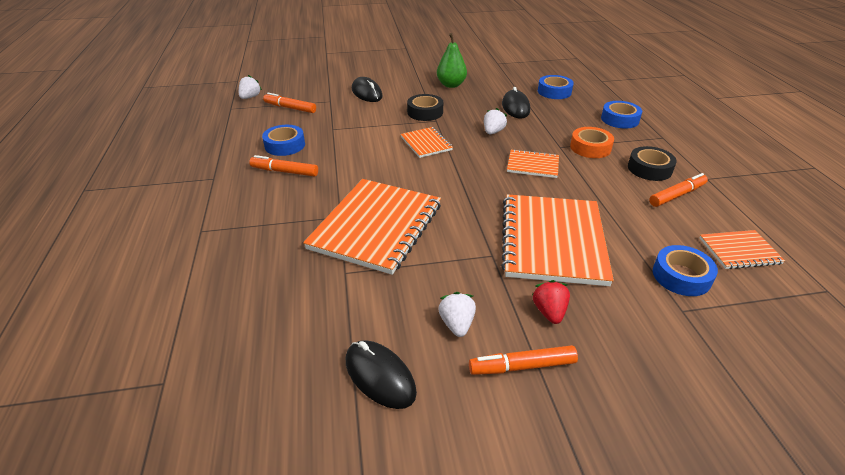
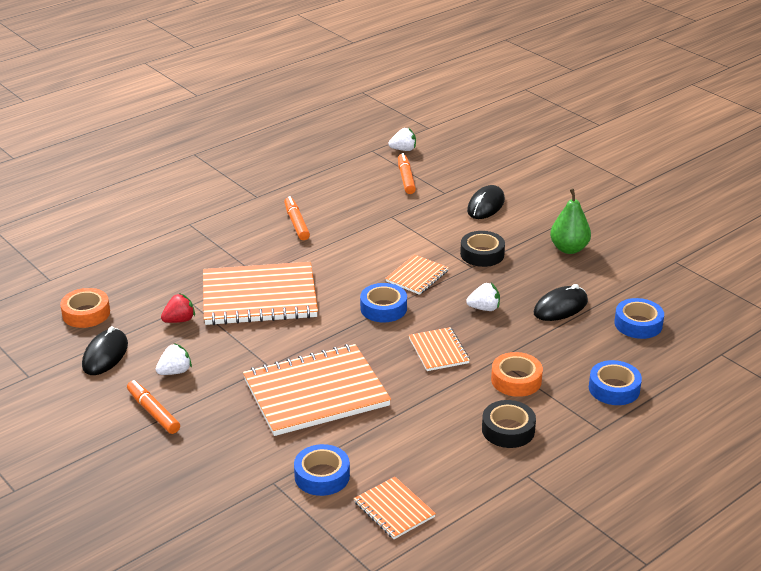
camera: 60 degrees right, 5 degrees down
(276, 368) = (86, 313): none -> orange tape
(285, 145) = (337, 205): blue tape -> blue tape (383, 308)
(549, 312) = (219, 412): red strawberry -> red strawberry (179, 320)
(677, 195) = (467, 457): orange marker -> none

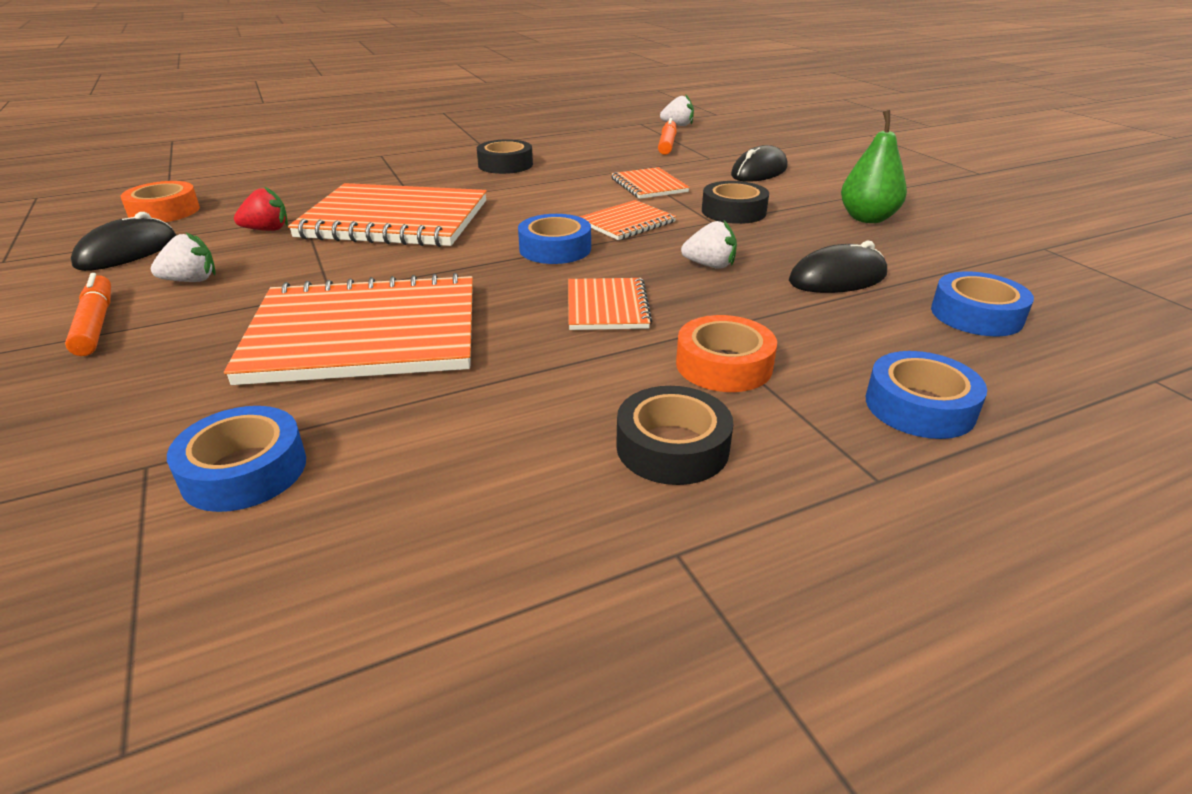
camera: 15 degrees right, 0 degrees up
(296, 223) = (505, 165): orange marker -> black tape
(394, 509) = (323, 575): orange notebook -> orange notebook (649, 185)

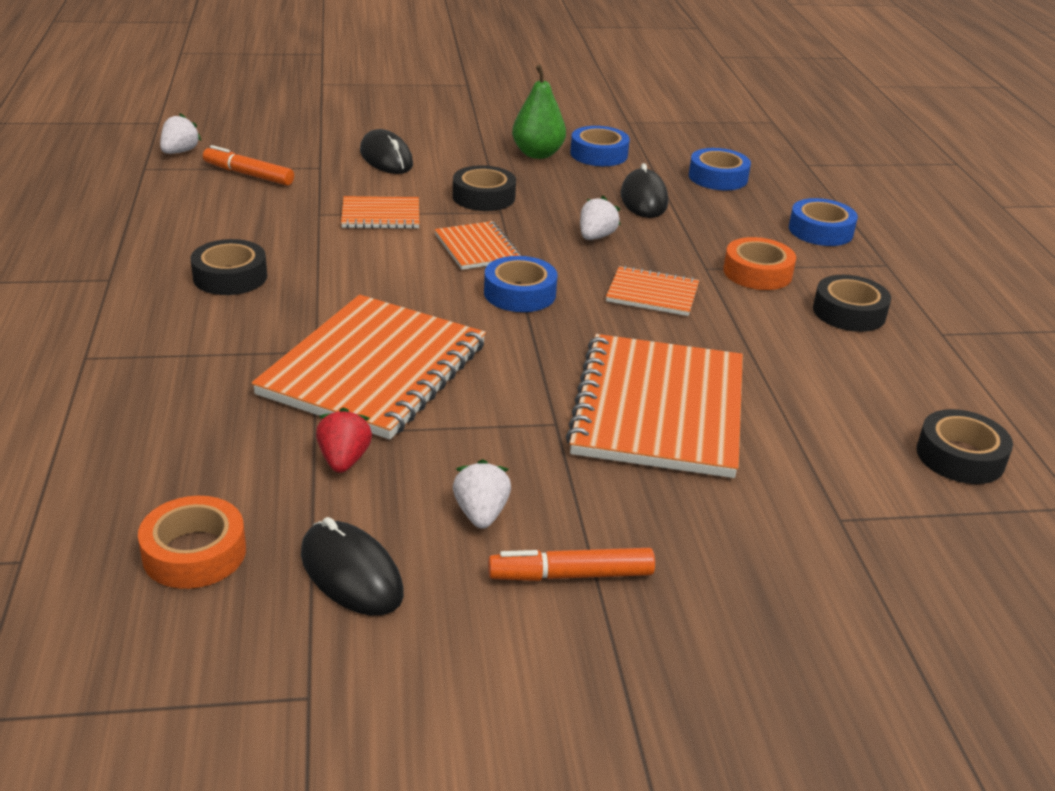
camera: 75 degrees left, 0 degrees up
(244, 470) = (853, 472): blue tape -> blue tape (599, 154)
(284, 577) = (960, 456): none -> black tape

